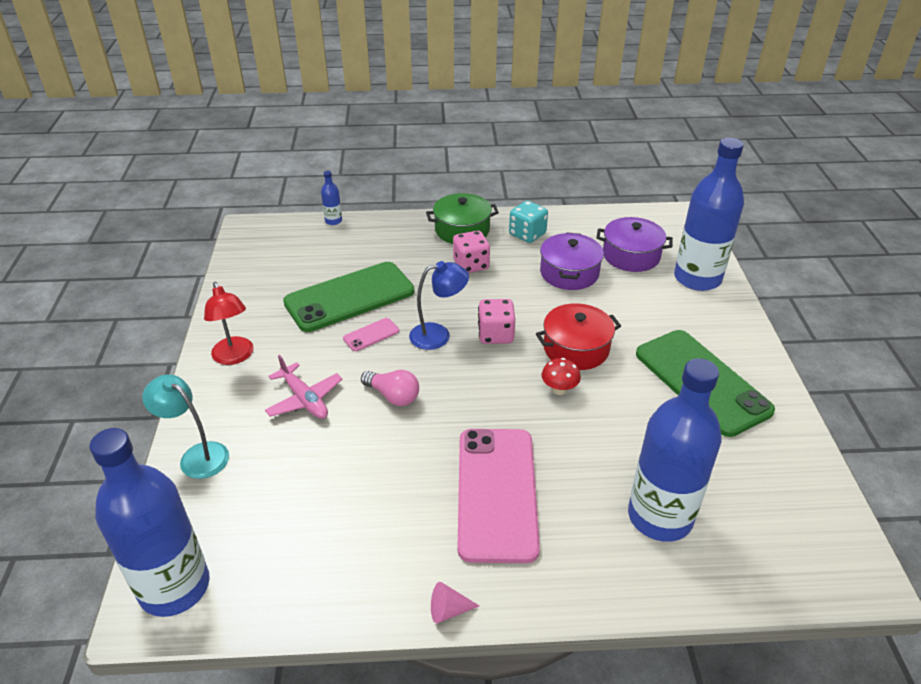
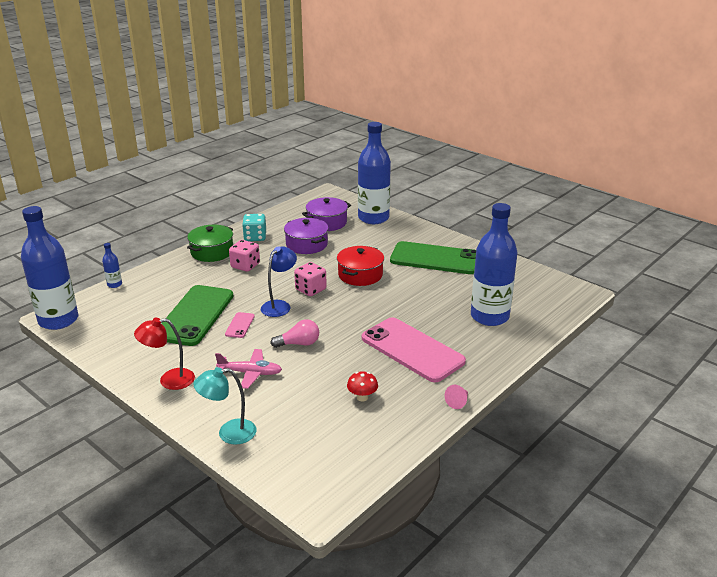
camera: 45 degrees left, 10 degrees down
(174, 587) = (316, 486): blue bottle -> blue bottle (58, 320)
(235, 357) = (169, 380): red lamp -> red lamp turned 150 degrees clockwise
(559, 389) = (378, 295): red mushroom -> red mushroom (362, 397)

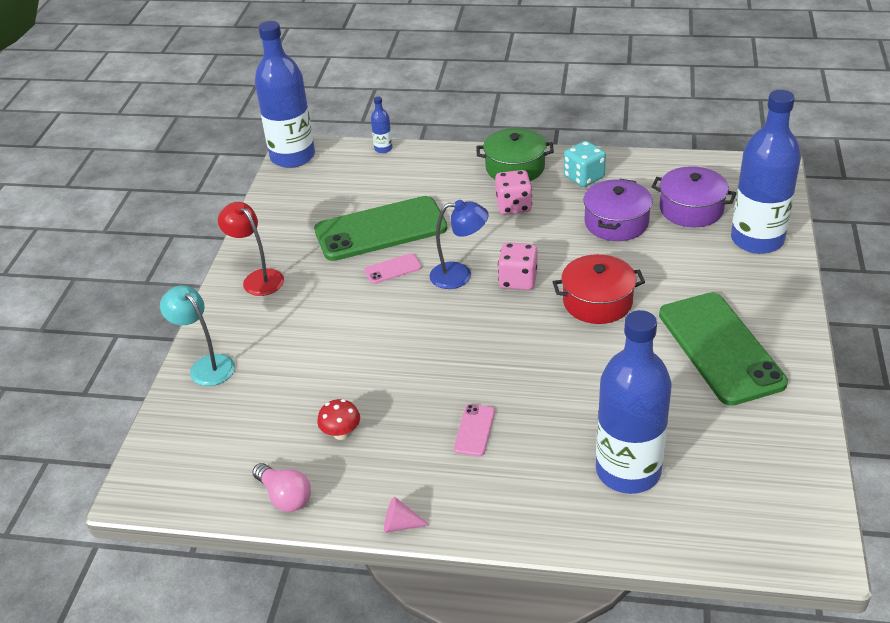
camera: 60 degrees right, 10 degrees up
(250, 373) = (314, 325): pink plane -> none
(298, 344) = (399, 330): pink light bulb -> pink light bulb (285, 496)
(412, 350) = (474, 430): pink phone -> pink phone, size x0.41

